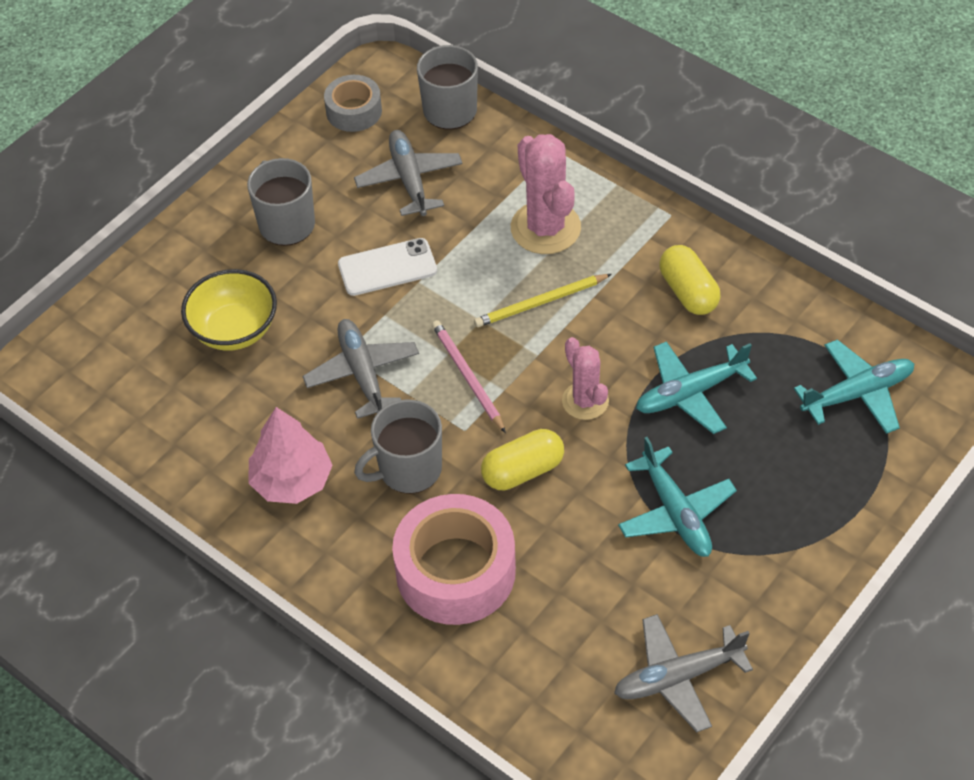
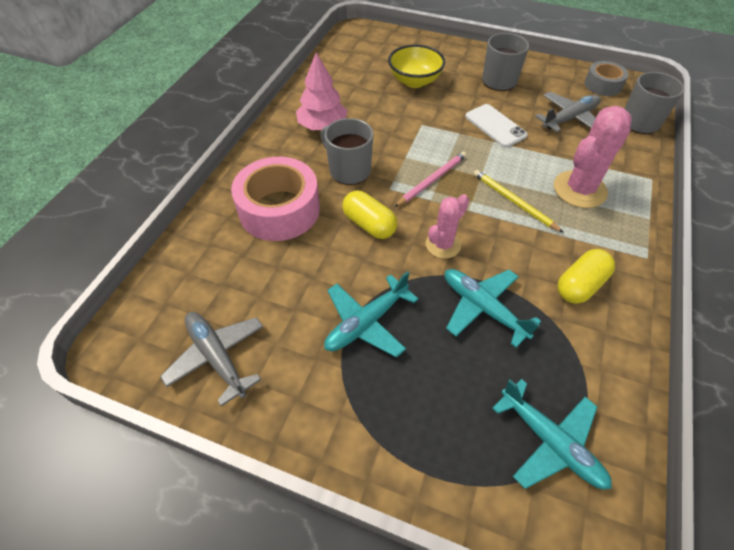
camera: 70 degrees right, 0 degrees up
(362, 374) = (410, 135): grey plane -> none

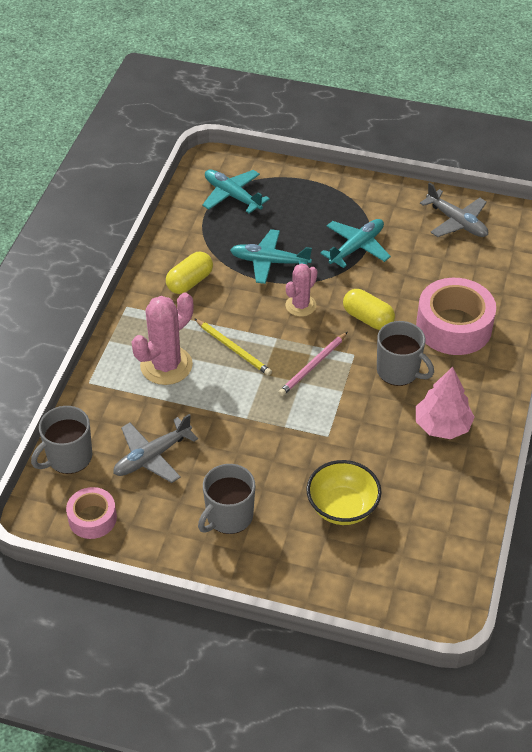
camera: 175 degrees right, 5 degrees down
(483, 308) = (269, 262): turquoise plane -> turquoise plane turned 150 degrees clockwise
(495, 126) = (242, 439): white phone -> none
(602, 85) = (92, 518): grey tape -> pink tape

